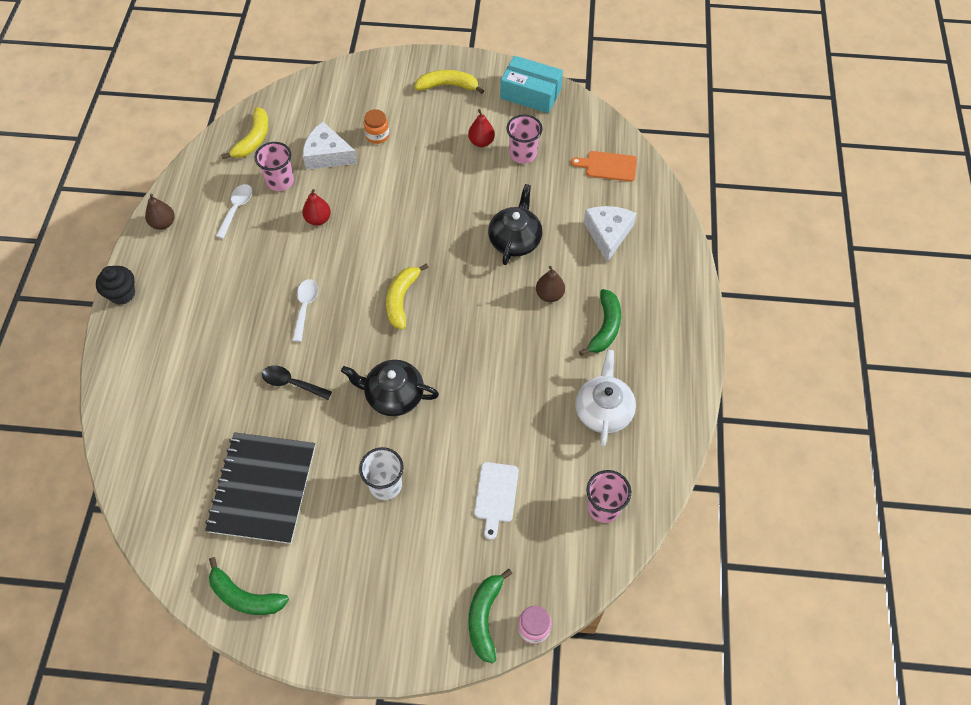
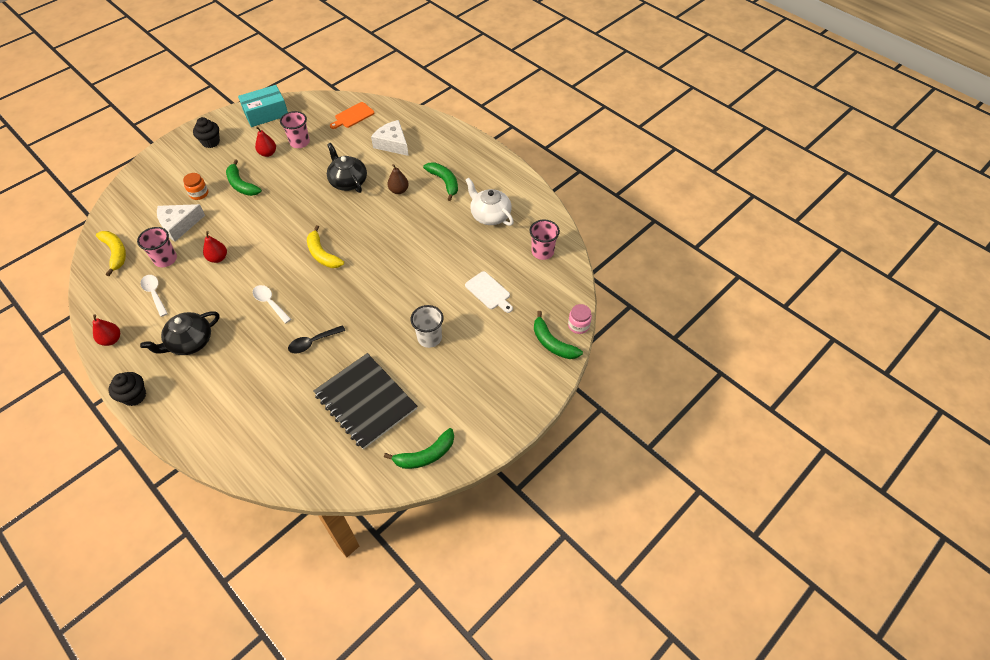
camera: 50 degrees left, 5 degrees down
(163, 223) = (111, 340): brown pear -> red pear
(393, 395) = (378, 298): black teapot -> black teapot (190, 342)
(421, 157) = (241, 185): none -> green banana
(448, 86) = (211, 142): yellow banana -> black cupcake

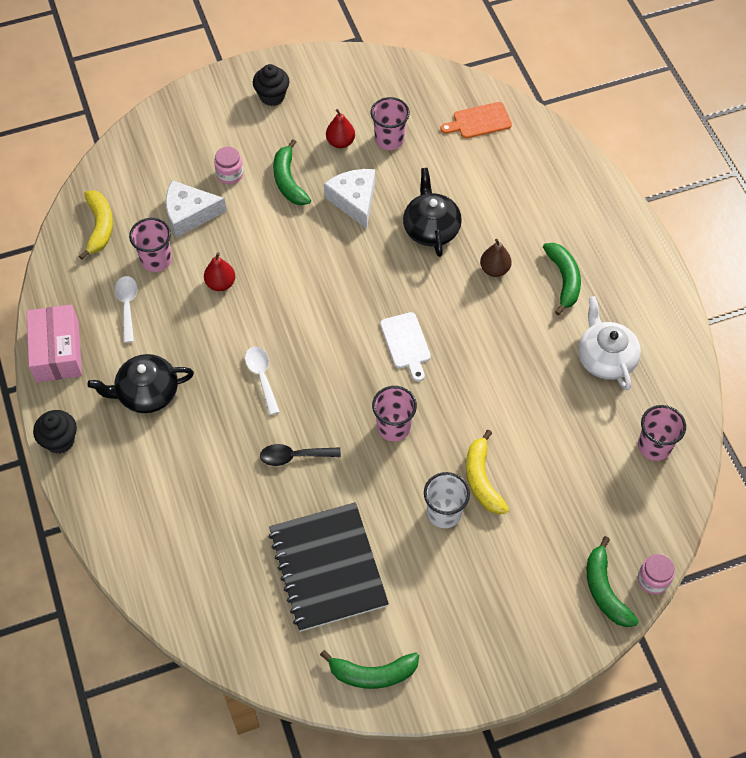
camera: 25 degrees right, 5 degrees up
(111, 340) = (57, 351): red pear -> pink box
(199, 194) = (230, 174): orange jar -> pink jar
(266, 113) = (361, 74): turquoise box -> none
(322, 254) = (354, 331): yellow banana -> yellow banana (482, 480)
(373, 300) = (393, 427): none -> pink cup
(392, 144) = (516, 189): white cheese -> white cheese (354, 200)
(489, 292) = (552, 478): white cutting board -> white cutting board (406, 343)

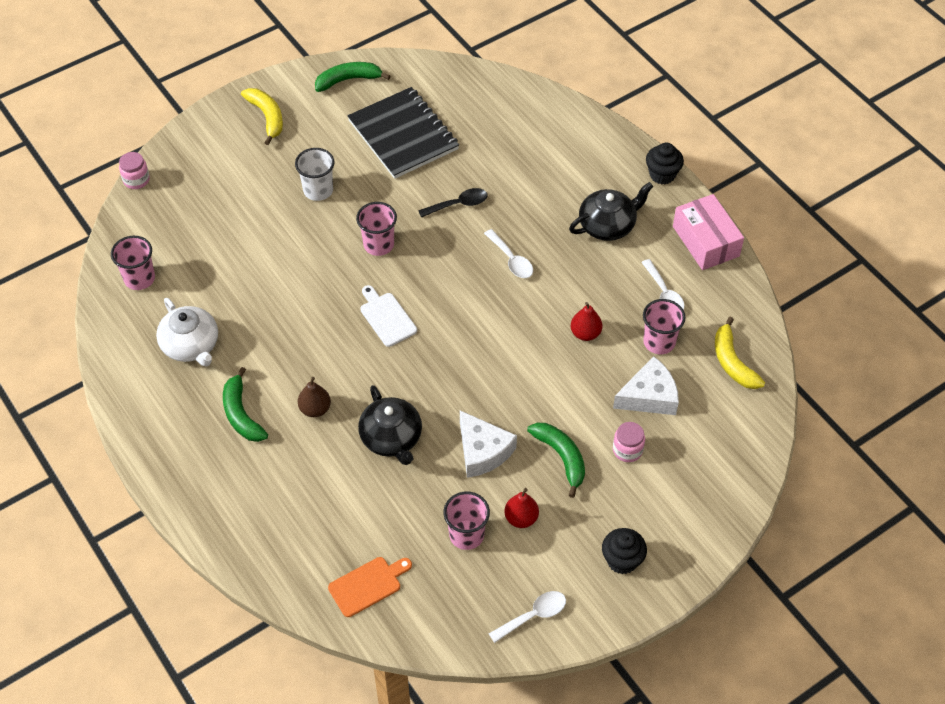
camera: 165 degrees right, 5 degrees down
(356, 75) = (533, 615): none -> white spoon
(482, 480) = (291, 221): yellow banana -> yellow banana (267, 117)
(605, 590) = (176, 165): green banana -> none

